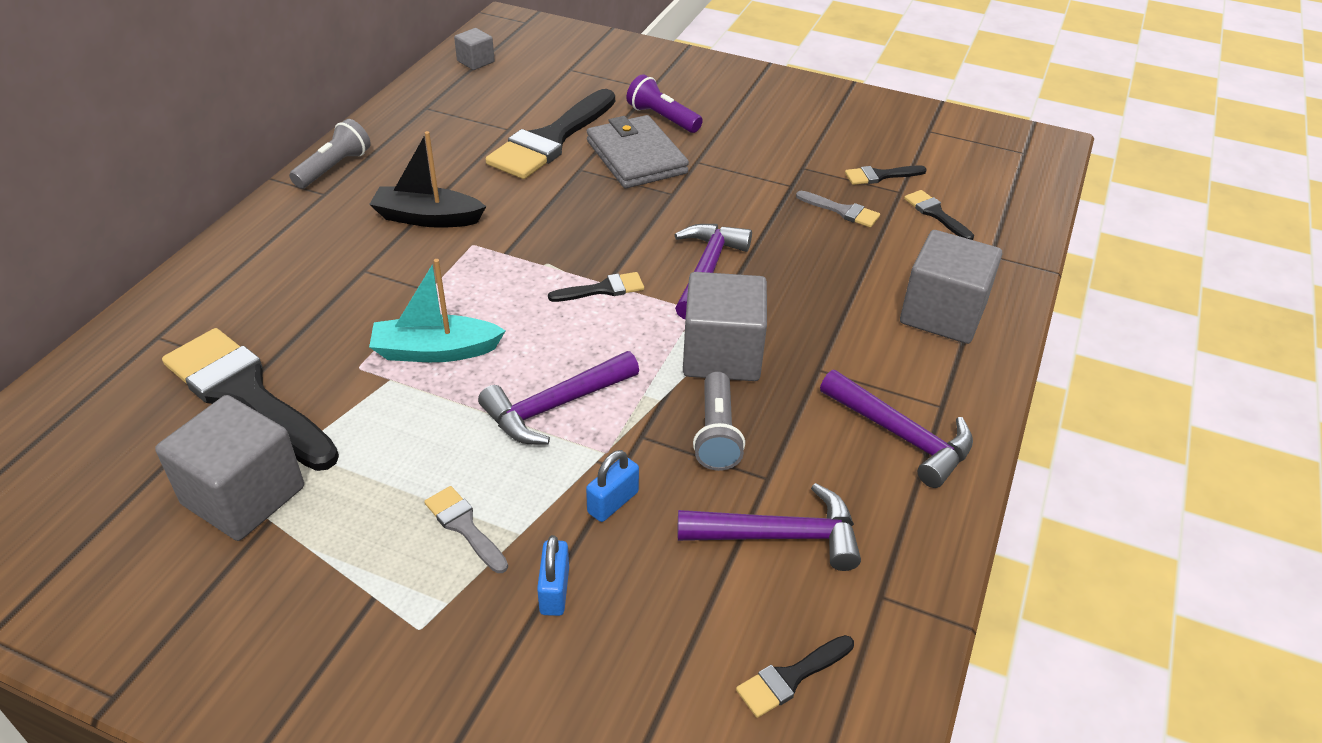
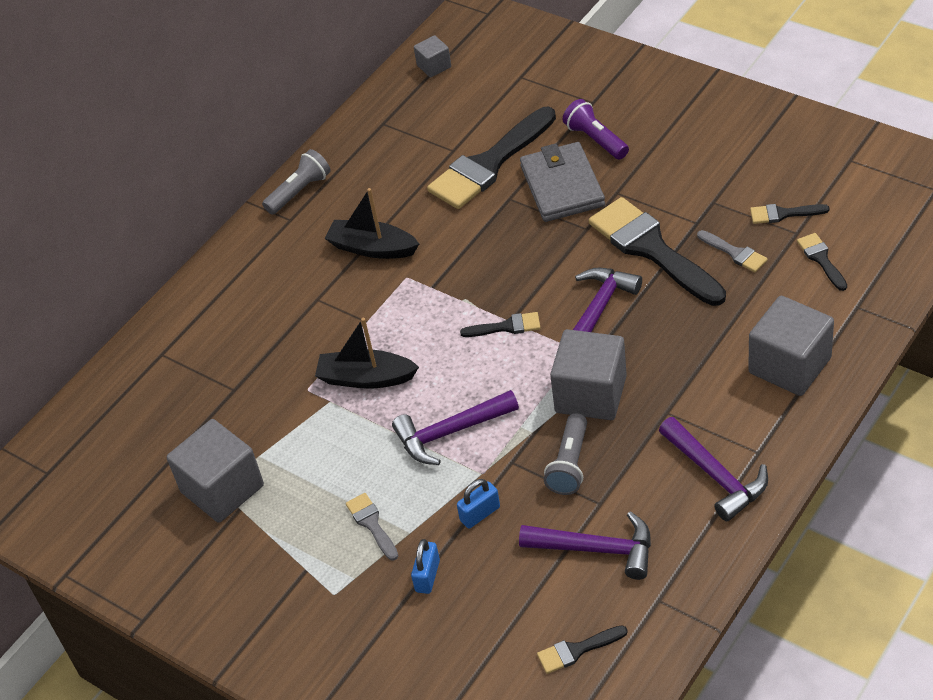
camera: 20 degrees right, 5 degrees up
(246, 396) = (225, 409): black brush -> black brush (652, 249)
(436, 351) = (366, 378): turquoise boat -> black boat

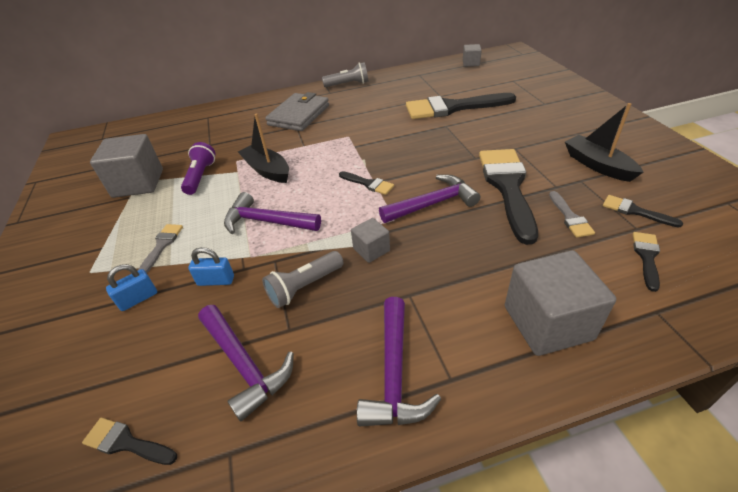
camera: 35 degrees right, 5 degrees down
(372, 248) = (349, 117): black boat -> black boat (597, 165)
(562, 186) = (483, 132): grey wallet -> grey wallet (299, 115)
(590, 394) = (371, 250): grey cube -> grey cube, size x0.51
(596, 140) = (528, 120): purple flashlight -> purple flashlight (200, 176)

